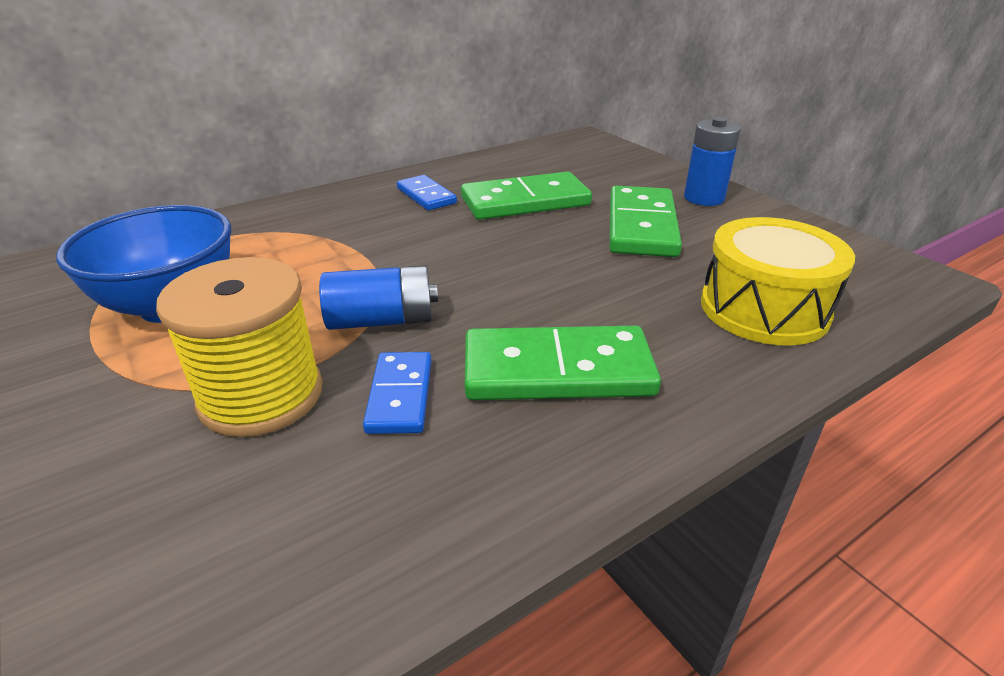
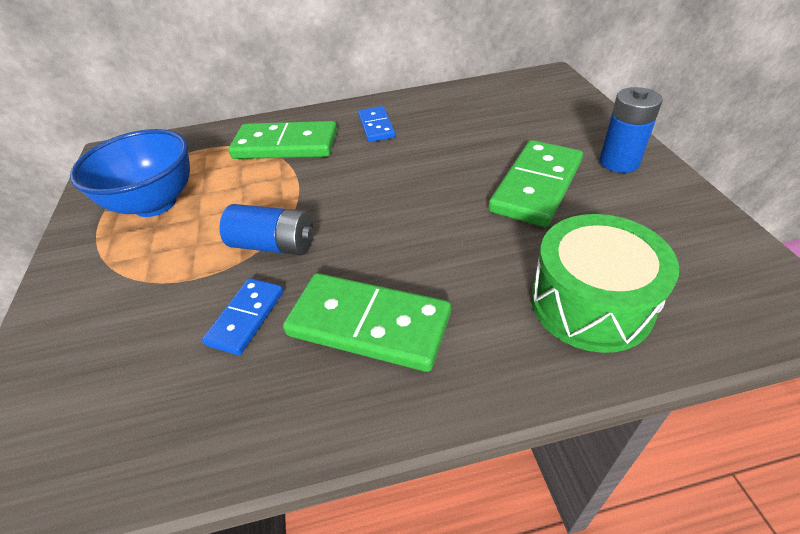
camera: 25 degrees right, 10 degrees up
(261, 396) = (164, 294): yellow spool -> none
(525, 201) = (451, 143): green domino -> green domino (286, 145)
(764, 309) = (590, 303): yellow drum -> green drum

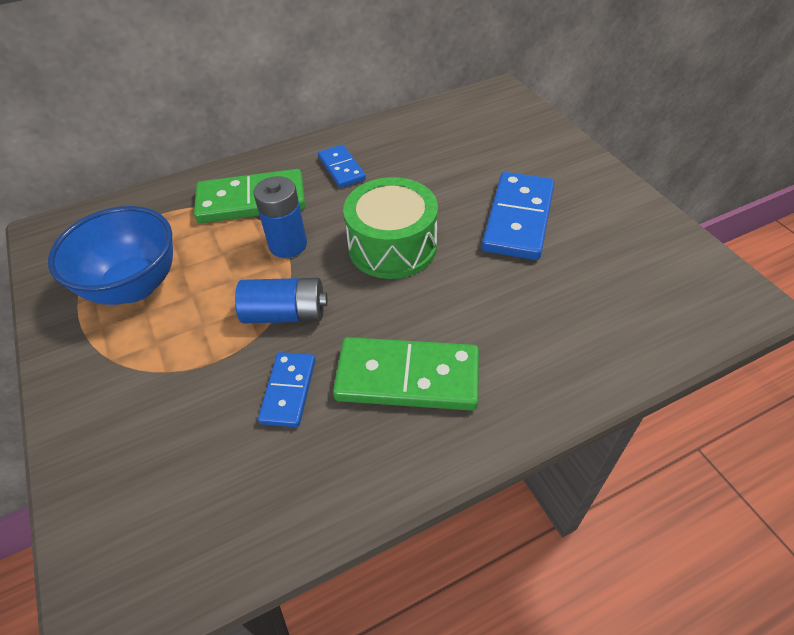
camera: 15 degrees left, 5 degrees up
(536, 186) = (518, 219): green domino -> blue domino
(590, 303) = (591, 326): green drum -> green drum (392, 246)
(619, 162) = (585, 185): blue battery -> blue battery (288, 245)

